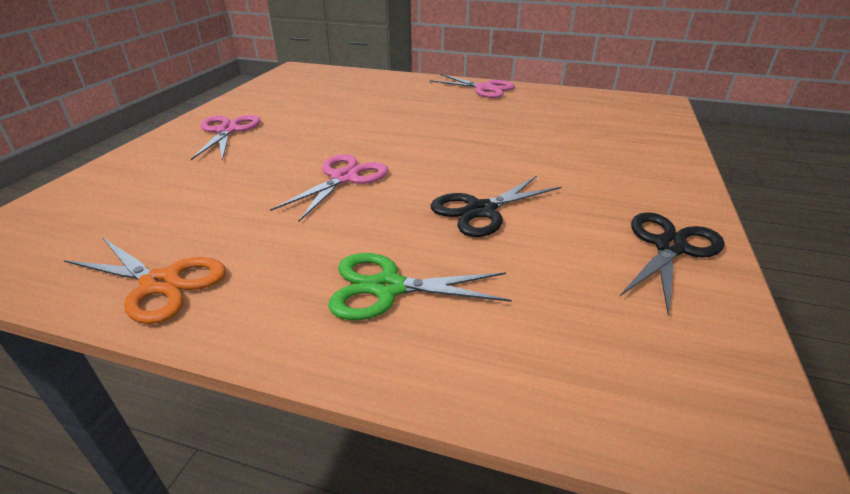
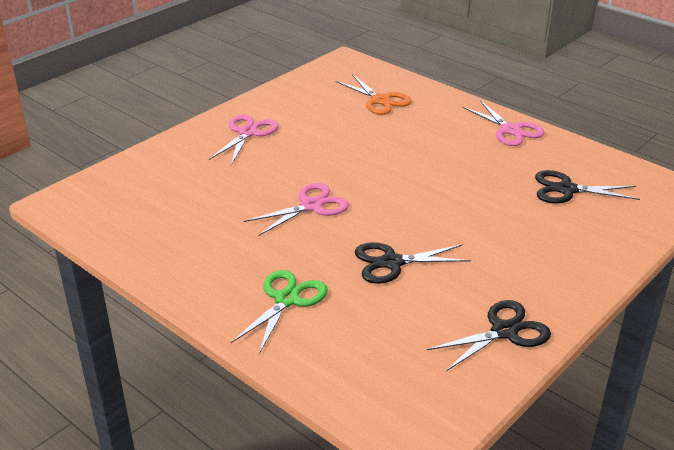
camera: 25 degrees right, 0 degrees up
(161, 284) = (159, 257): orange scissors -> orange scissors (380, 100)
(387, 287) = (287, 299): green scissors -> green scissors turned 90 degrees clockwise
(574, 117) = (566, 189): none -> black scissors

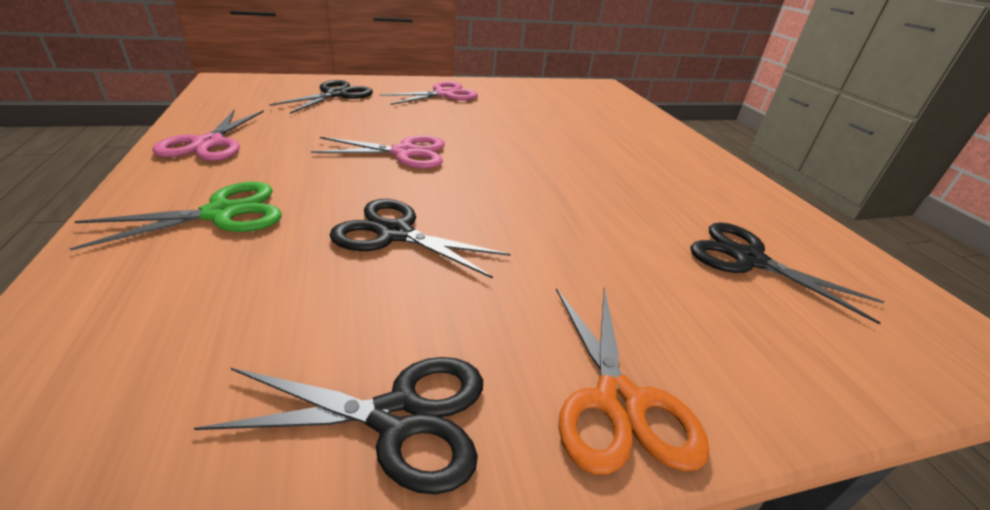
camera: 30 degrees right, 0 degrees up
(171, 174) = (336, 94): none -> black scissors
(380, 100) = (598, 113): orange scissors -> orange scissors (618, 402)
(510, 130) = (723, 176): pink scissors -> pink scissors (208, 143)

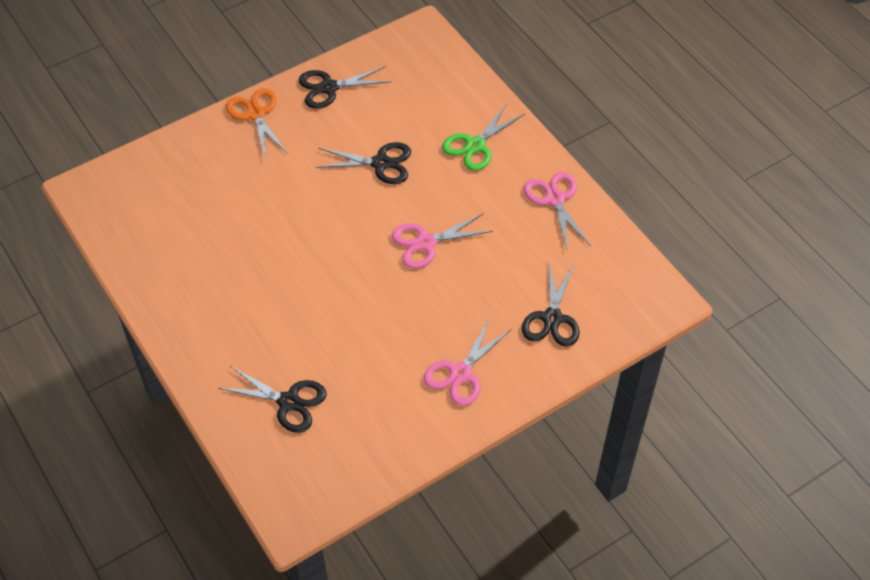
camera: 165 degrees right, 20 degrees up
(748, 259) = (183, 213): black scissors -> black scissors (288, 402)

